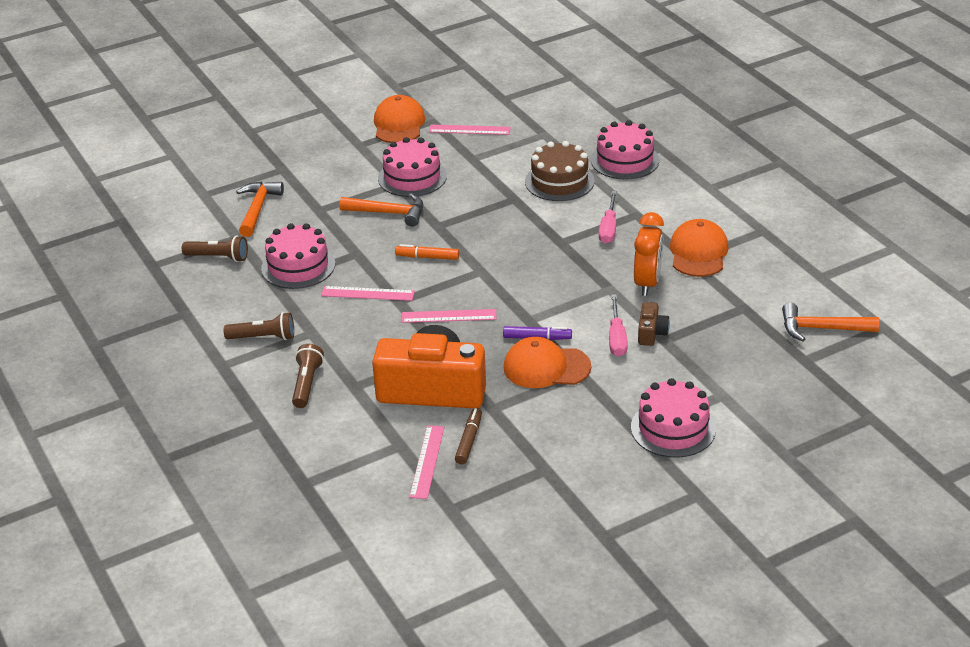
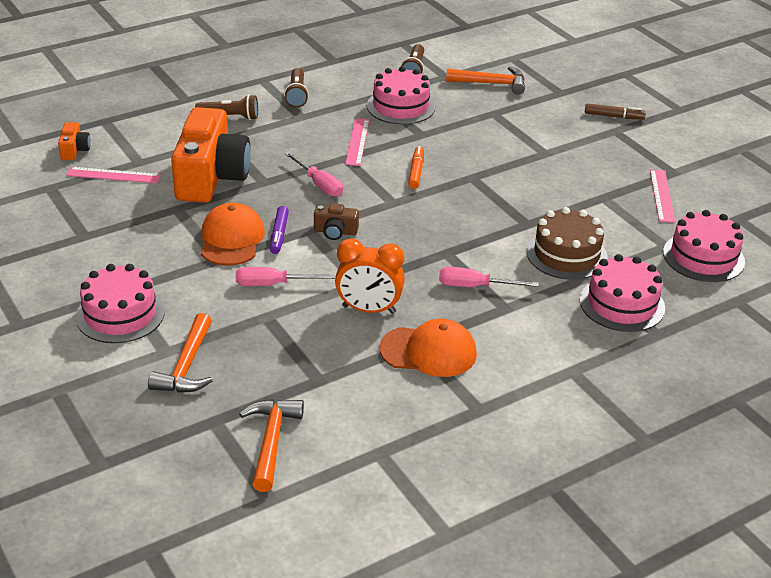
camera: 85 degrees right, 0 degrees up
(371, 500) = (74, 150): none -> orange camera
(389, 213) = (491, 150): orange hammer -> orange hammer (187, 366)
(399, 124) = (660, 152): orange cap -> none
(412, 177) = (558, 161): pink cake -> pink cake (703, 257)
(449, 316) = (319, 184): pink ruler -> pink screwdriver
(469, 440) = (135, 196): brown marker -> brown marker (613, 116)
(651, 333) = (278, 308): brown camera -> brown camera (335, 231)

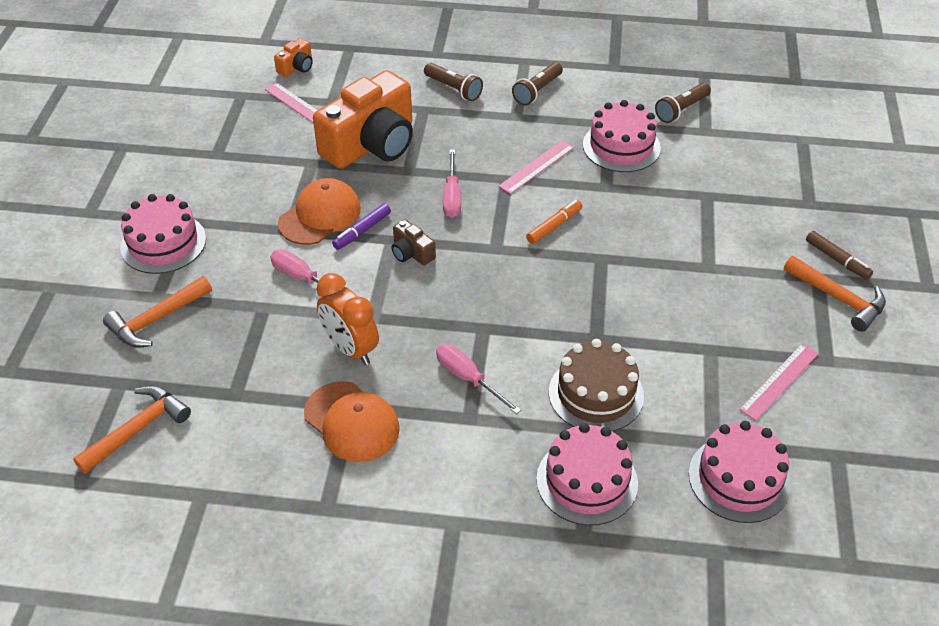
camera: 40 degrees right, 10 degrees up
(491, 83) = (745, 160): orange hammer -> orange hammer (839, 298)

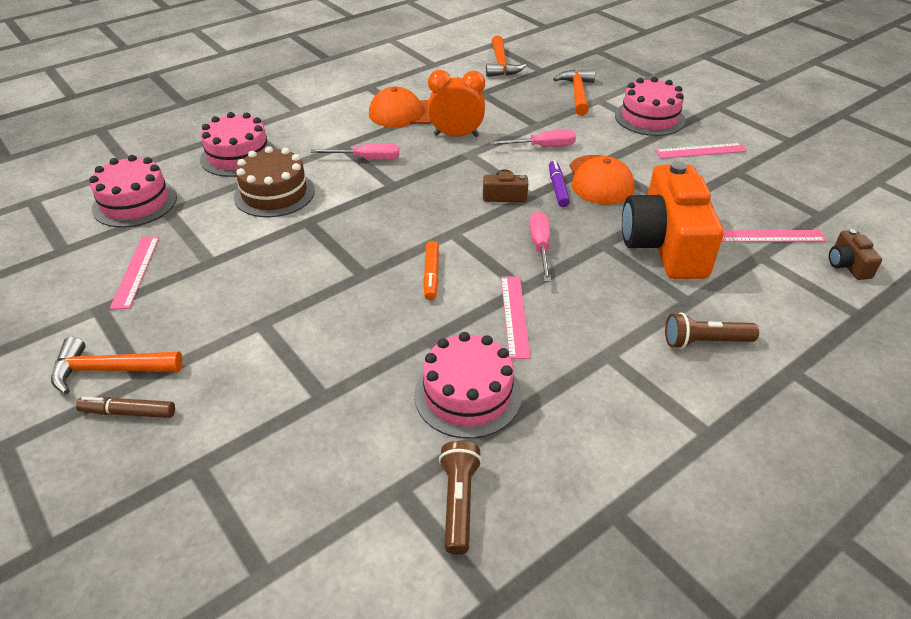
camera: 135 degrees right, 5 degrees down
(199, 186) = (700, 151): none -> pink ruler
(296, 67) = (847, 265): orange camera -> brown camera
(452, 196) = (540, 247): pink screwdriver -> pink screwdriver turned 45 degrees clockwise
(537, 91) = (635, 402): brown flashlight -> none

